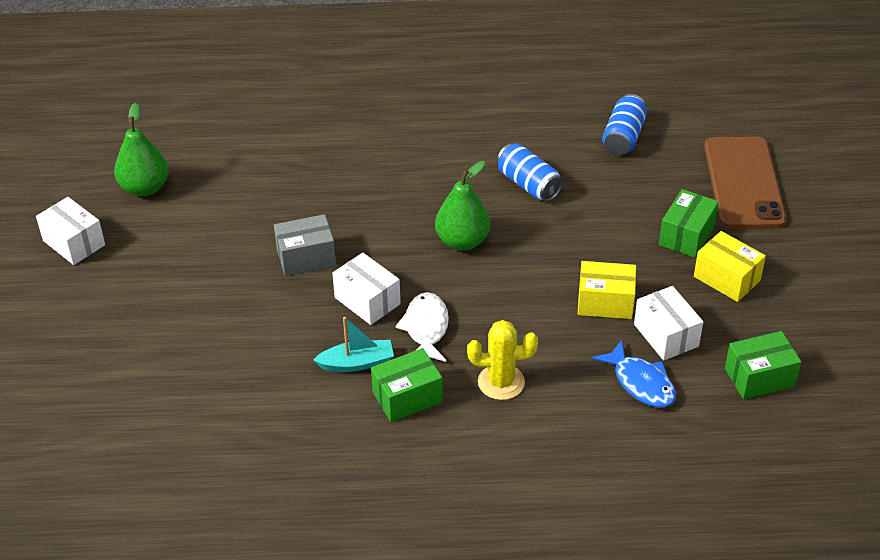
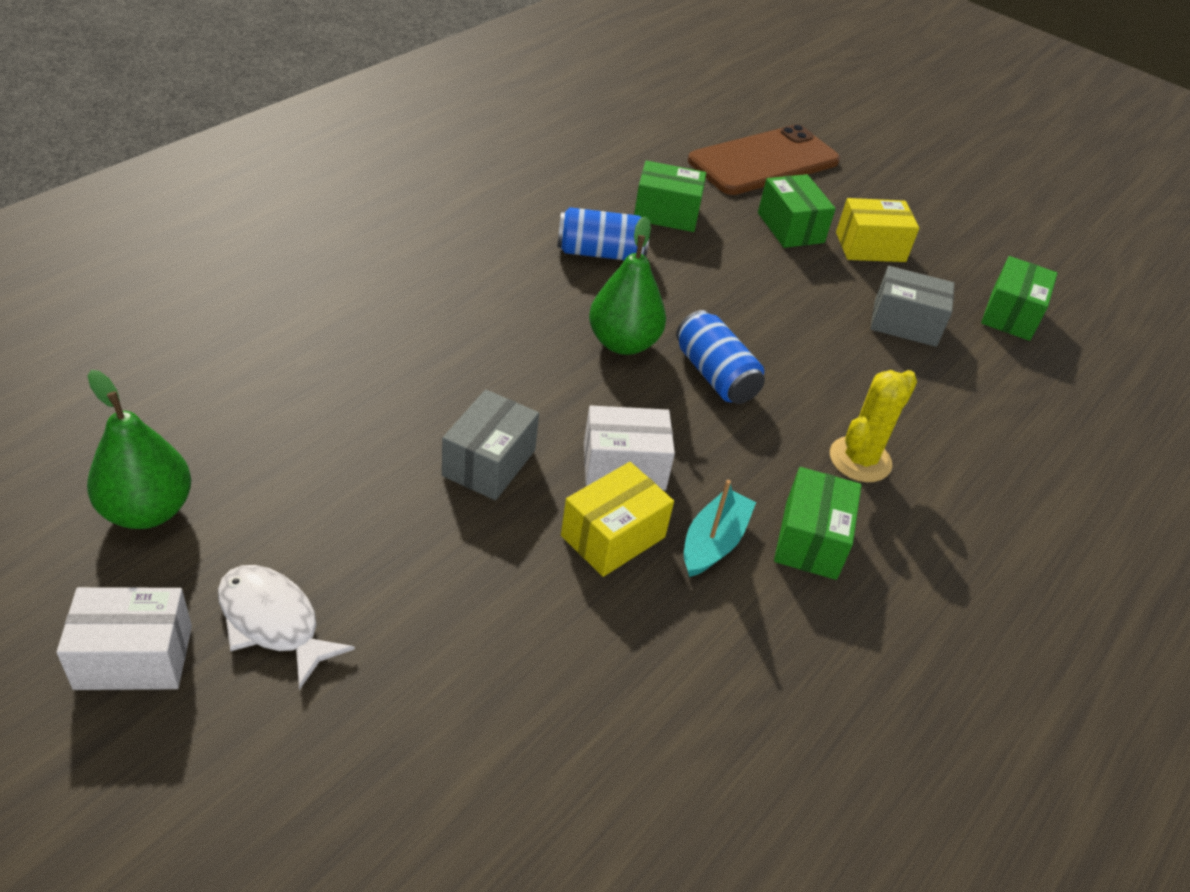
camera: 55 degrees left, 0 degrees up
(426, 328) = (720, 455): white fish -> white fish (273, 622)
(605, 302) = (822, 324): yellow box -> yellow box (613, 536)
(610, 182) = (666, 213): none -> green box
(623, 137) = (617, 168): blue can -> blue can (715, 375)
(641, 383) = (952, 378): blue fish -> none
(666, 335) = (905, 323): white box -> grey box
(744, 183) = (763, 161): brown phone -> brown phone turned 75 degrees counterclockwise

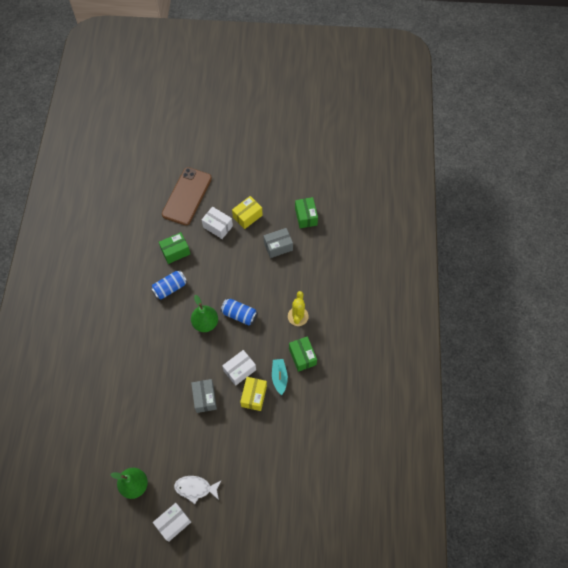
camera: 30 degrees left, 20 degrees up
(790, 228) = (218, 226): green box -> white box

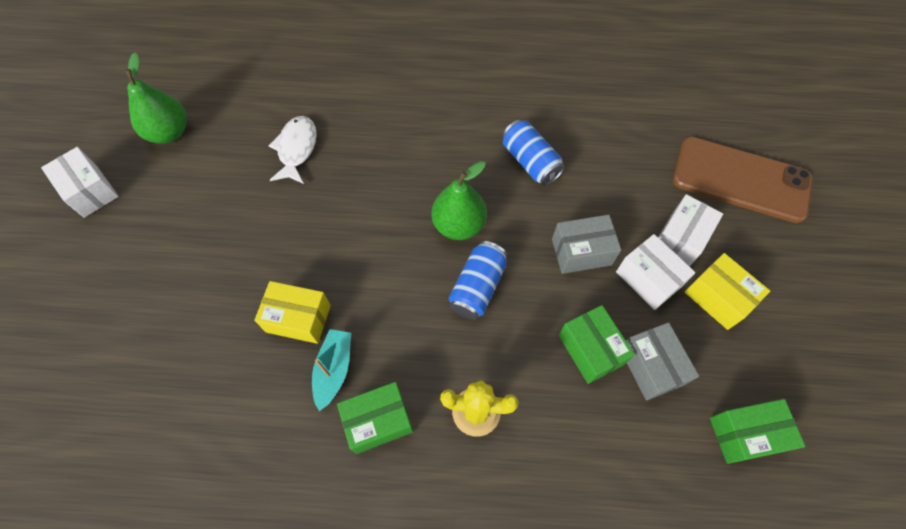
camera: 90 degrees right, 0 degrees up
(175, 251) = (610, 166): green box -> green box (590, 350)
(195, 488) = (140, 222): white fish -> white fish (296, 149)
(205, 398) = (305, 230): grey box -> grey box (581, 252)
(239, 370) = (356, 290): white box -> white box (648, 279)
(279, 377) = (334, 370): turquoise boat -> turquoise boat turned 75 degrees counterclockwise

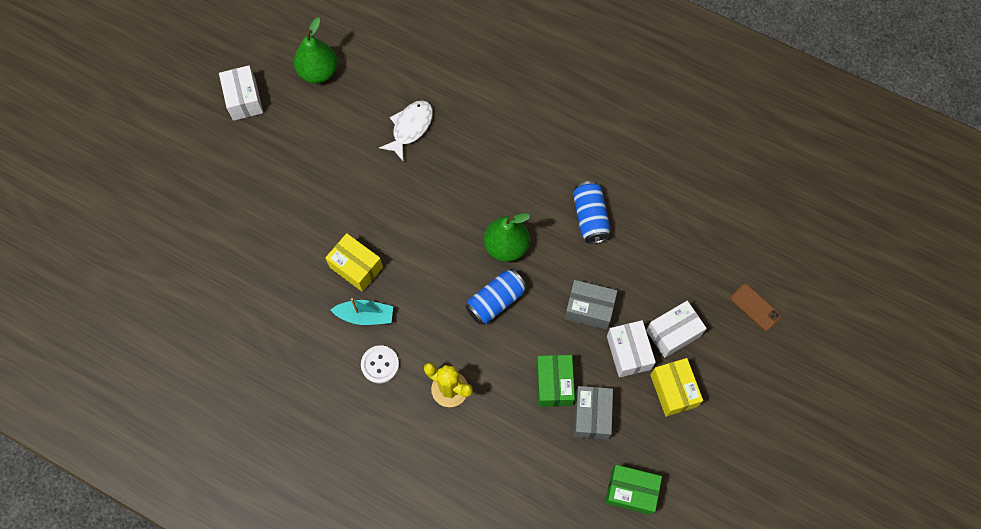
camera: 25 degrees right, 5 degrees up
(334, 370) = (365, 315): turquoise boat -> turquoise boat turned 60 degrees clockwise
(378, 421) = (380, 364): green box -> white button
(741, 179) = (755, 307): brown phone -> brown phone, size x0.43

